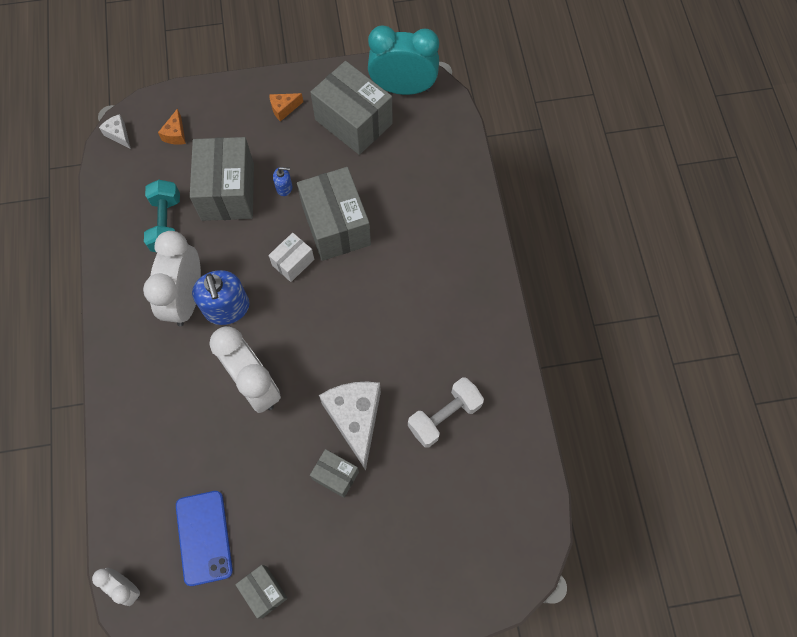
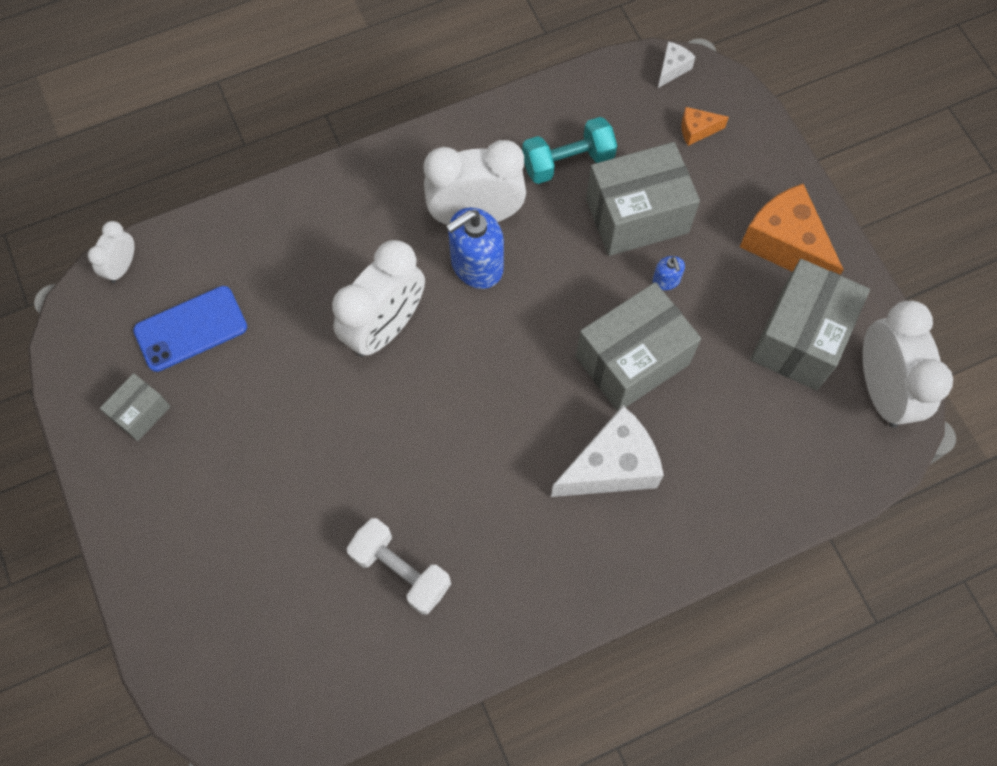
camera: 75 degrees right, 0 degrees up
(284, 109) = (785, 245): orange cheese -> orange cheese, size x2.16
(293, 262) = (562, 323): white box -> none
(335, 475) = (293, 455): grey box -> none
(355, 419) = (370, 459): white cheese -> white cheese (611, 466)
(403, 88) = (881, 390): turquoise clock -> white clock

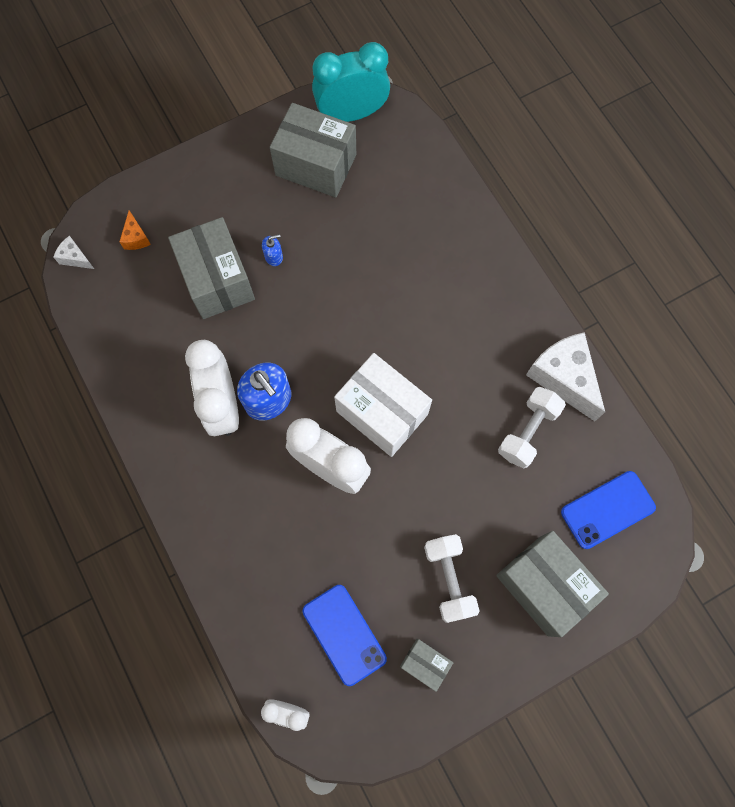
camera: 95 degrees left, 5 degrees up
(231, 450) = (449, 579): none -> white dumbbell
(283, 661) = (607, 509): none -> blue phone
(447, 392) = (382, 412): none -> white box
(567, 162) = (168, 335): turquoise dumbbell -> none
(611, 466) = (429, 289): white cheese -> white cheese (563, 378)
(632, 360) = (343, 278): grey box -> grey box (543, 585)
(785, 245) = (238, 174): orange cheese -> none
(881, 390) = (352, 114): white clock -> turquoise clock

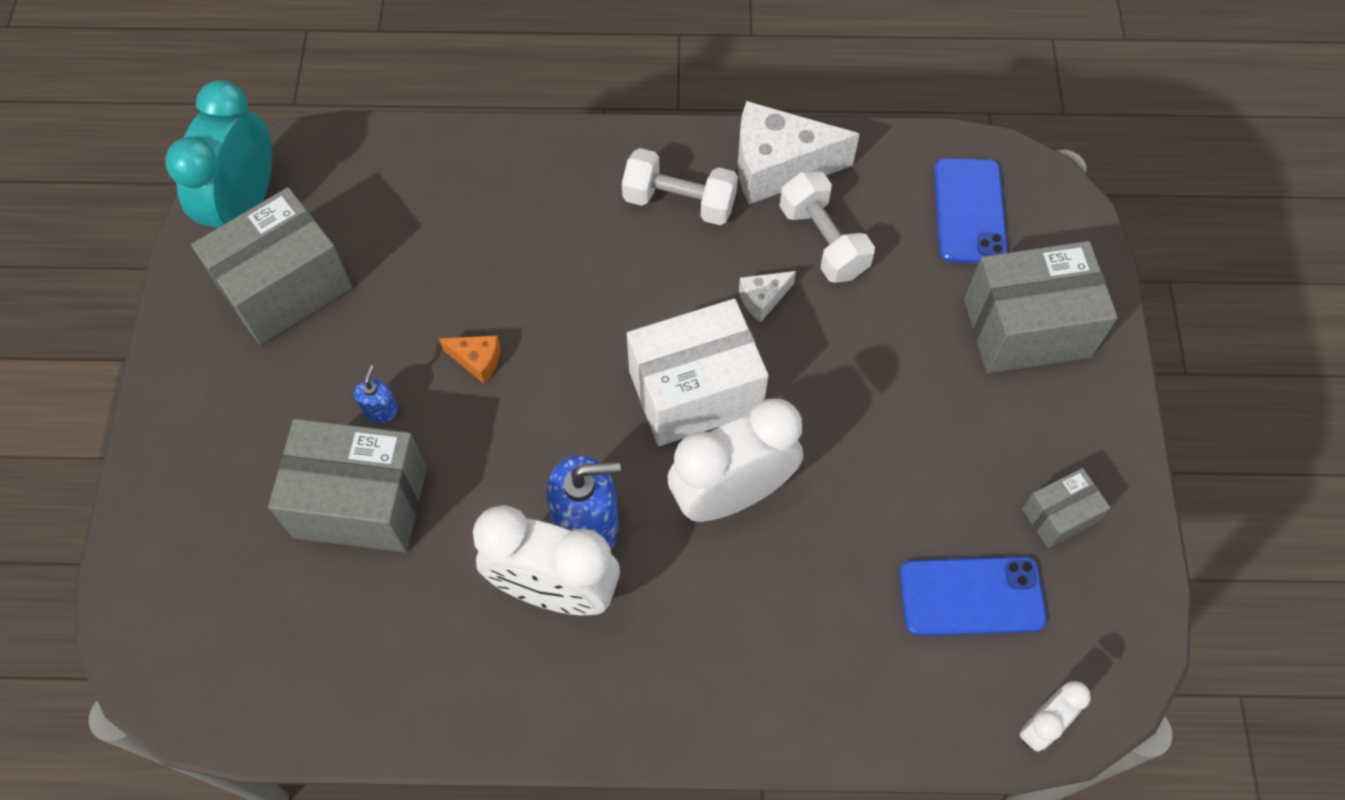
camera: 60 degrees left, 10 degrees down
(75, 258) = (173, 691): white cheese -> white cheese (763, 299)
(136, 238) = (209, 583): orange cheese -> orange cheese (477, 361)
(449, 579) = (963, 429): white dumbbell -> white dumbbell (679, 202)

